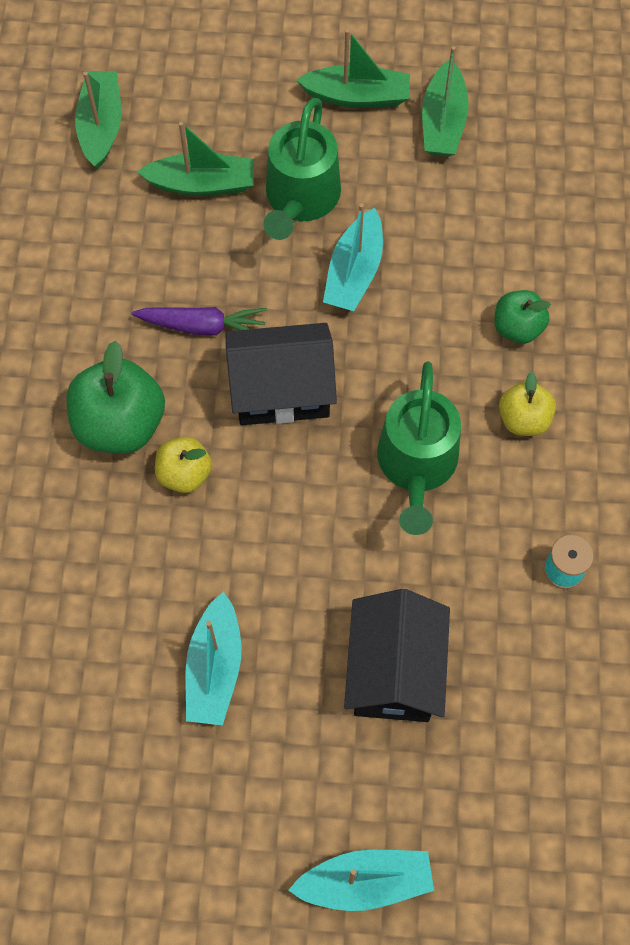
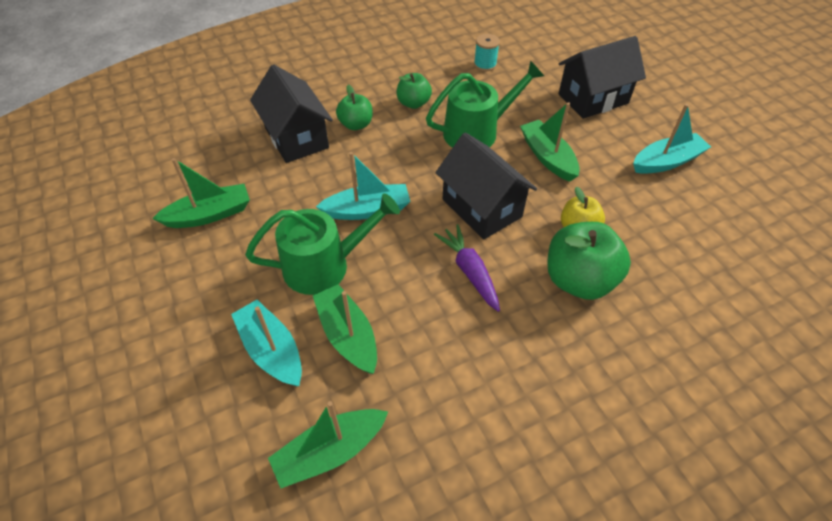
camera: 120 degrees left, 15 degrees down
(357, 96) = (206, 273): green boat -> green boat (547, 157)
(365, 882) = (691, 73): turquoise boat -> turquoise boat (271, 350)
(523, 419) = (413, 103): yellow apple -> green apple
(529, 250) = (296, 138): none -> black house

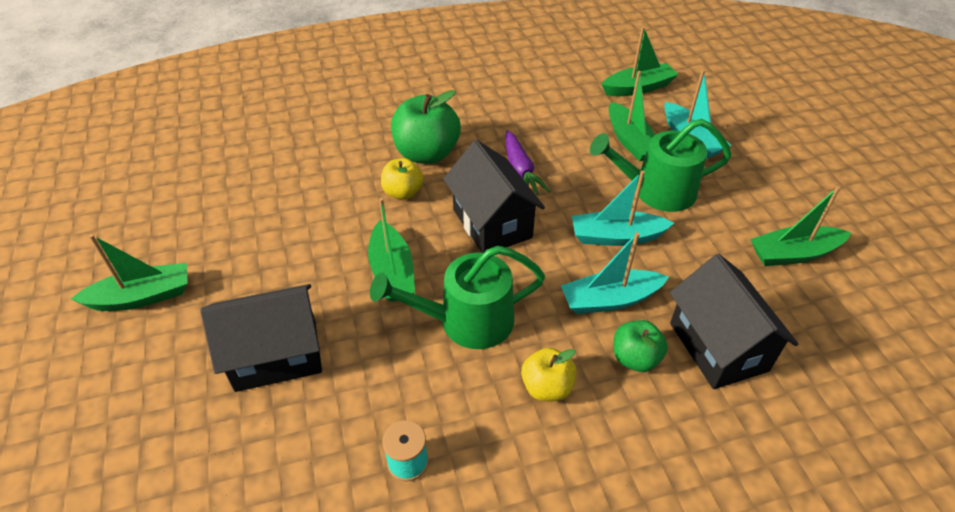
camera: 170 degrees left, 5 degrees down
(413, 103) = (547, 387): green apple -> yellow apple
(667, 161) = (258, 247): turquoise boat -> turquoise boat (609, 300)
(715, 119) = (142, 297): none -> green boat

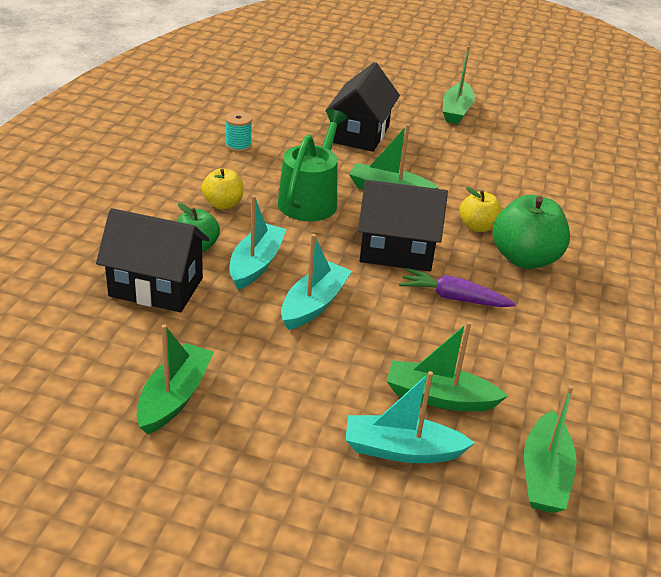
camera: 120 degrees right, 10 degrees down
(657, 191) = (344, 365): green watering can -> none

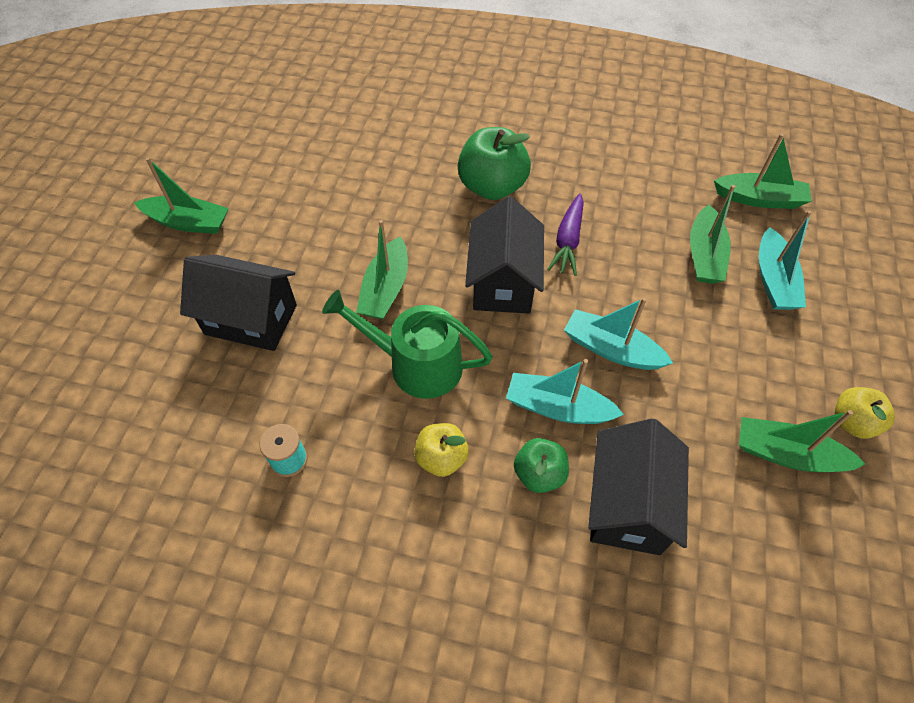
camera: 90 degrees left, 20 degrees up
(477, 227) = (445, 217): yellow apple -> yellow apple (852, 422)

